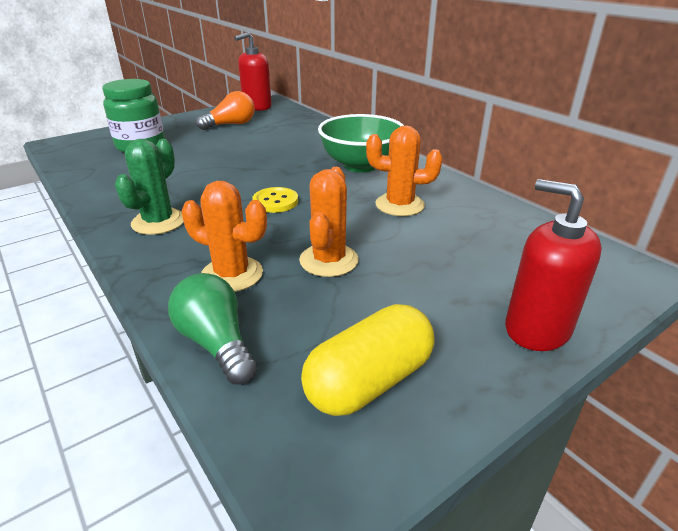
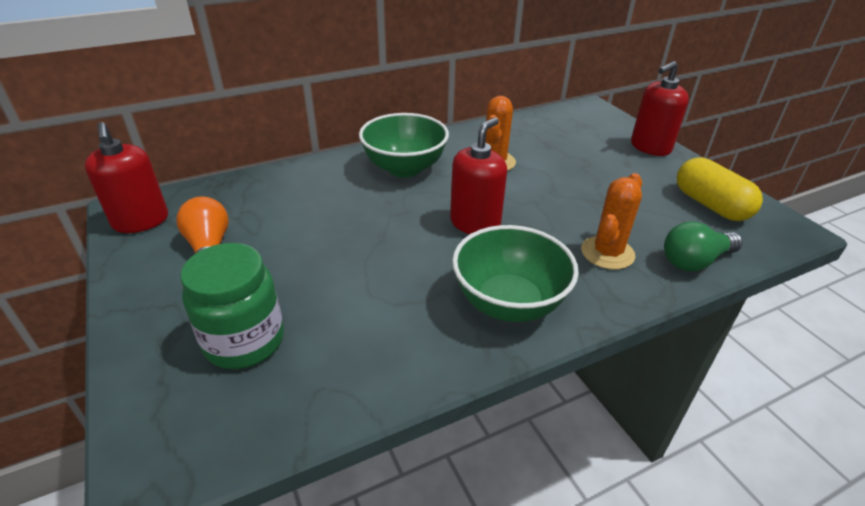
camera: 80 degrees left, 5 degrees up
(158, 222) = (509, 303): green cactus -> green bowl
(275, 201) = (475, 223): yellow button -> red soap dispenser
(329, 260) = (583, 205): orange cactus -> none

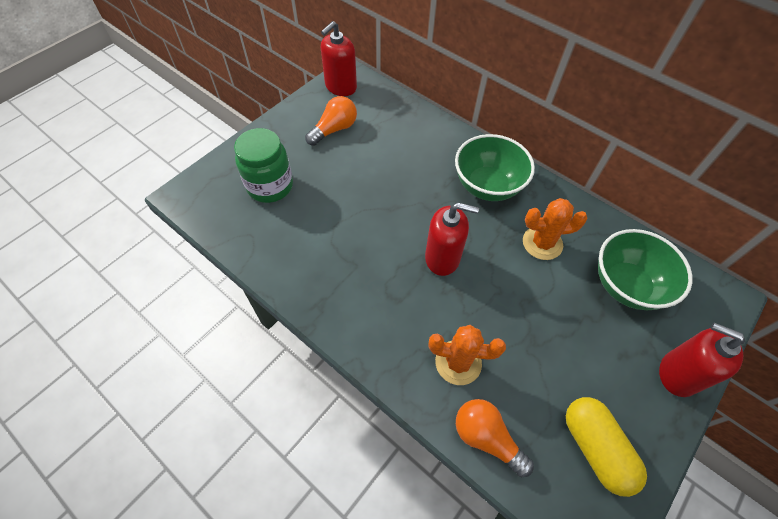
camera: 65 degrees right, 20 degrees up
(509, 303) = (363, 307): green bowl -> green bowl (626, 285)
(695, 261) = (486, 438): green light bulb -> orange light bulb
(710, 205) = (595, 448): yellow capsule -> yellow capsule turned 60 degrees counterclockwise

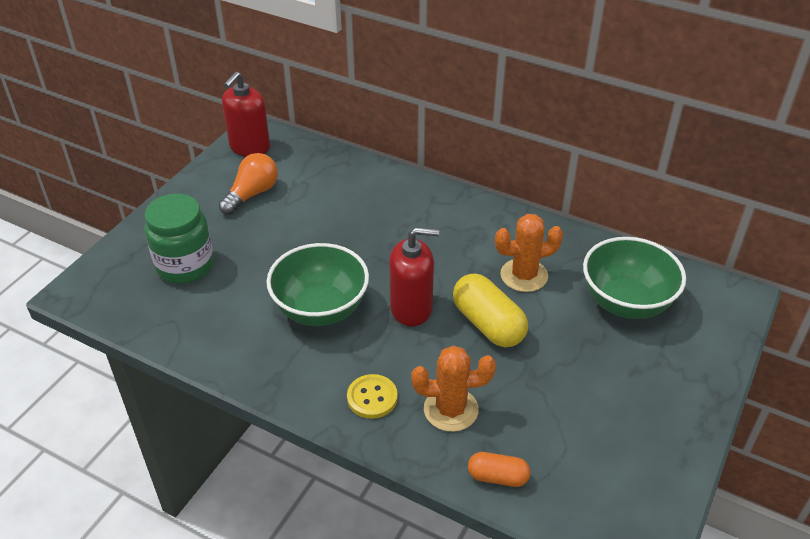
camera: 10 degrees left, 15 degrees down
(395, 338) = (372, 397): none -> yellow button
(486, 438) = (497, 477): orange light bulb -> orange capsule
(487, 186) = (449, 227): green bowl -> green bowl (320, 309)
(595, 448) = (619, 464): yellow capsule -> yellow capsule (488, 324)
(678, 374) = (696, 378): red soap dispenser -> none

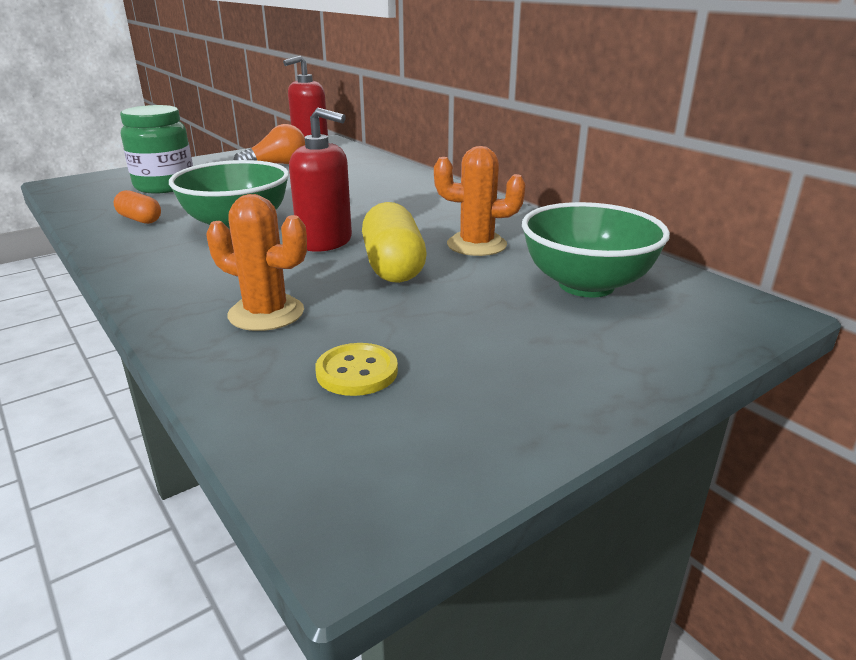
camera: 25 degrees right, 15 degrees down
(372, 397) = (197, 286): yellow button -> yellow button (357, 372)
(497, 477) = (242, 380): orange capsule -> orange capsule (140, 219)

